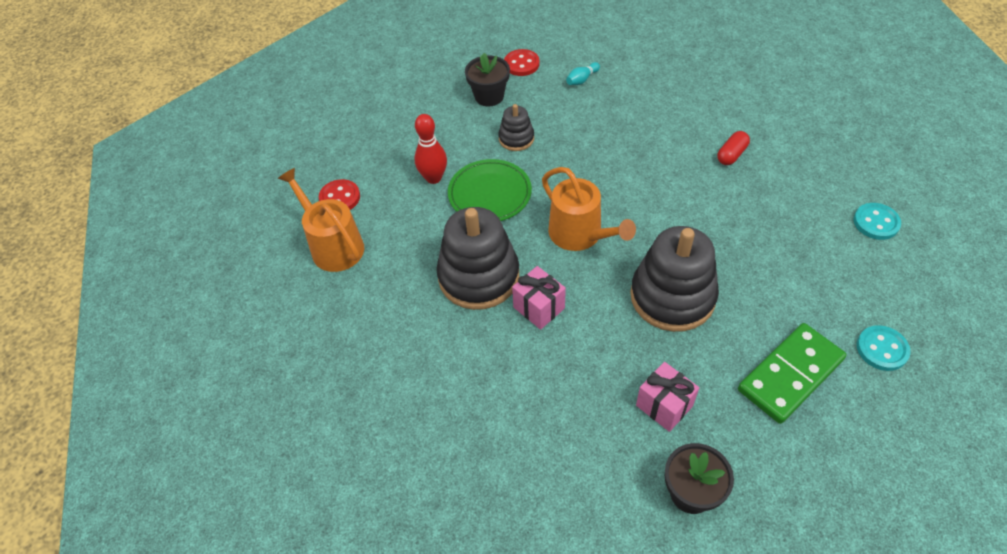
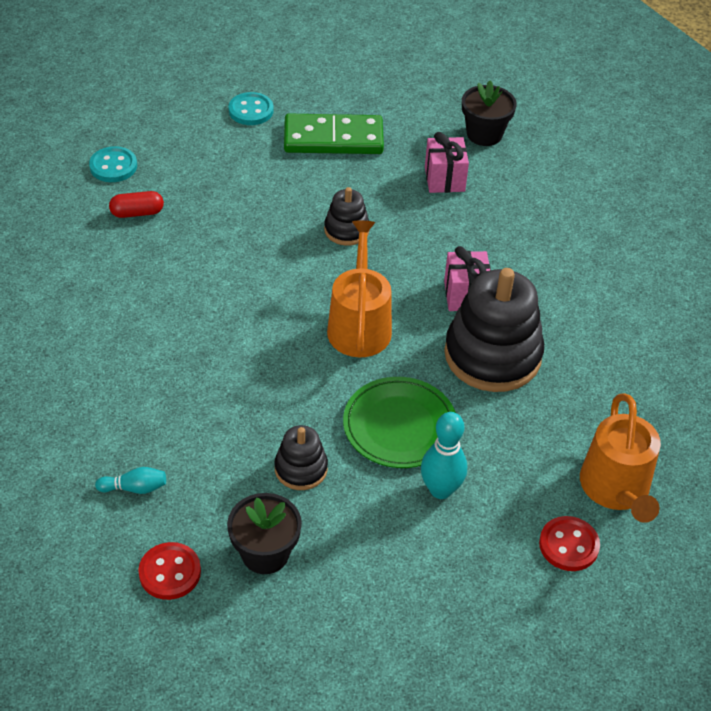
camera: 145 degrees left, 5 degrees down
(433, 178) = (440, 490): red bowling pin -> turquoise bowling pin
(672, 296) = (346, 230): black stacking toy -> black stacking toy, size x0.50
(731, 155) = (125, 291): red capsule -> red capsule (137, 213)

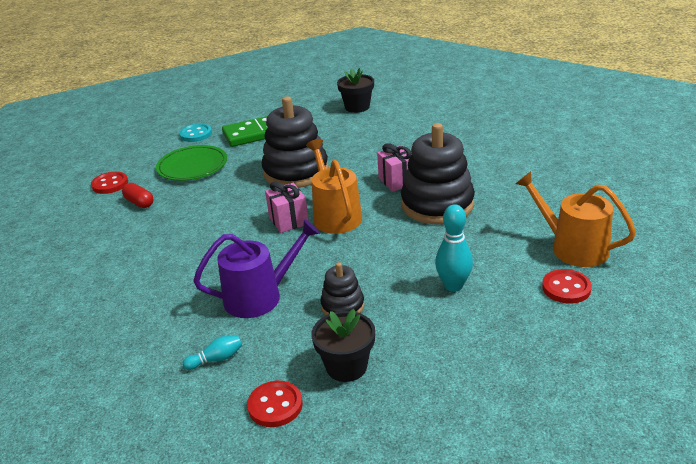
camera: 15 degrees left, 15 degrees down
(113, 166) = (110, 184): turquoise button -> red button
(137, 213) = (139, 202): red capsule -> red capsule turned 75 degrees clockwise
(216, 418) = (259, 296): none -> purple watering can
(346, 230) = (296, 172): black stacking toy -> black stacking toy, size x1.99
(399, 426) = (399, 260): green plate -> green plate (192, 166)
(444, 179) = (345, 132): pink gift -> pink gift (288, 221)
(616, 489) = (573, 248): orange watering can -> orange watering can turned 150 degrees clockwise

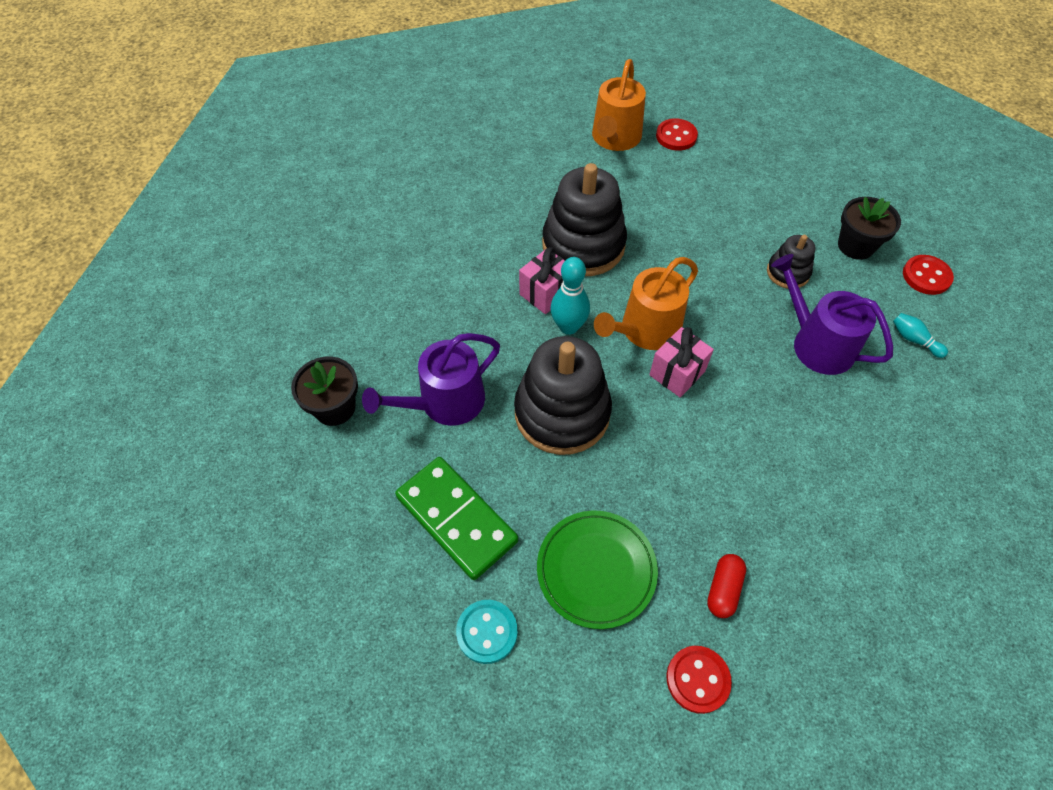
camera: 115 degrees left, 25 degrees up
(335, 137) = (445, 402): none -> purple watering can
(453, 286) = (713, 204): turquoise bowling pin -> turquoise bowling pin (568, 327)

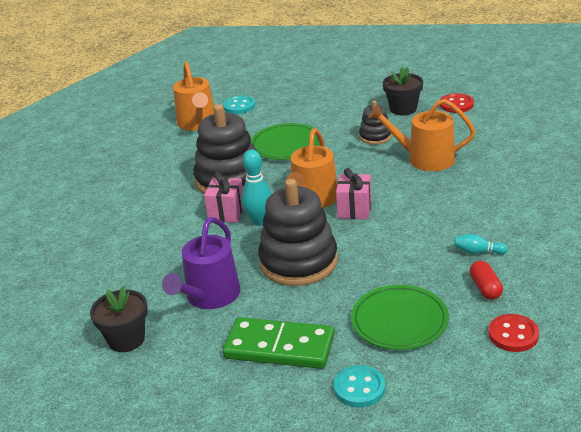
camera: 30 degrees left, 25 degrees down
(676, 136) = (239, 106): red button -> turquoise button
(680, 227) = (286, 145): none -> green plate
(817, 343) = (425, 159): purple watering can -> orange watering can
(914, 340) = (477, 133): turquoise bowling pin -> turquoise bowling pin (478, 252)

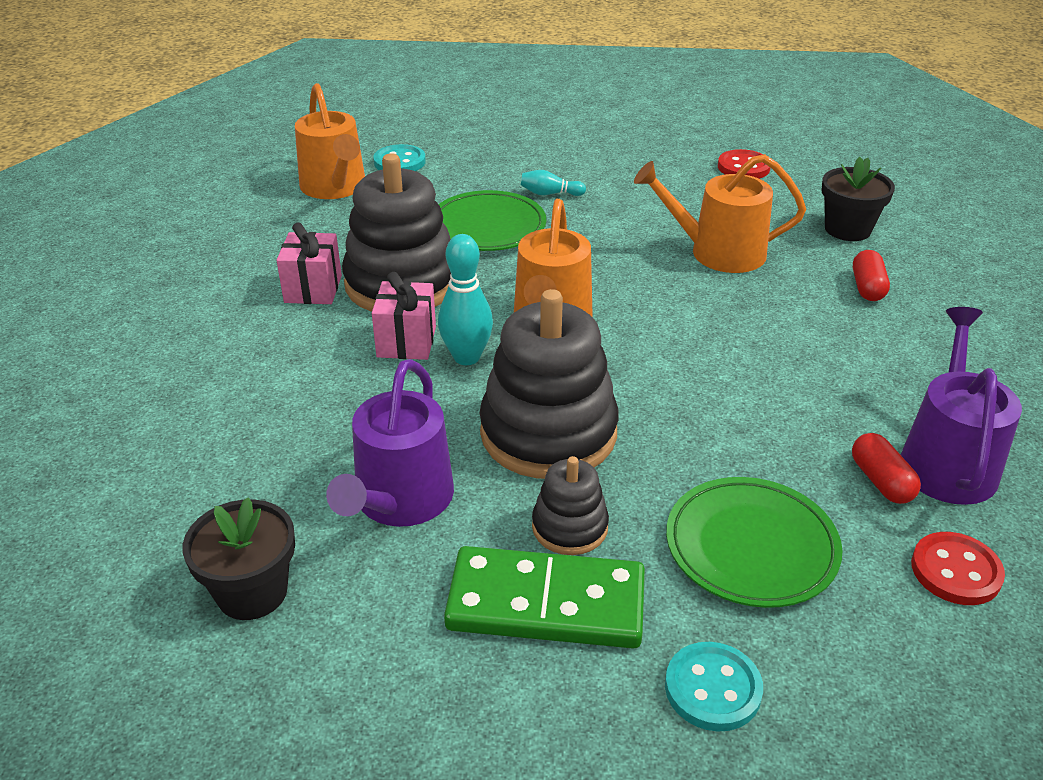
camera: 10 degrees left, 5 degrees up
(354, 209) = (624, 337): pink gift -> pink gift (313, 289)
(375, 136) = (629, 215): black stacking toy -> black stacking toy (570, 527)
(403, 109) = (663, 172): black flower pot -> black flower pot (847, 229)
(478, 252) = (849, 414): turquoise bowling pin -> turquoise bowling pin (550, 194)
(513, 179) = (867, 287): none -> red capsule
(529, 277) = (946, 460): none -> purple watering can

